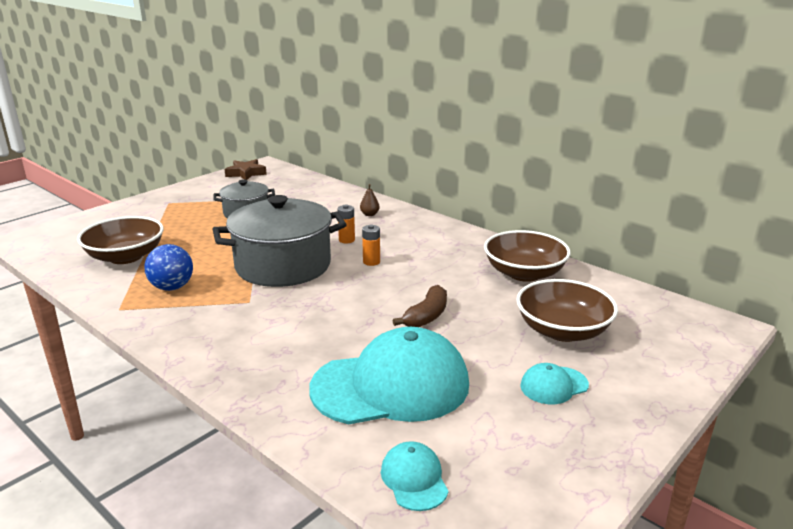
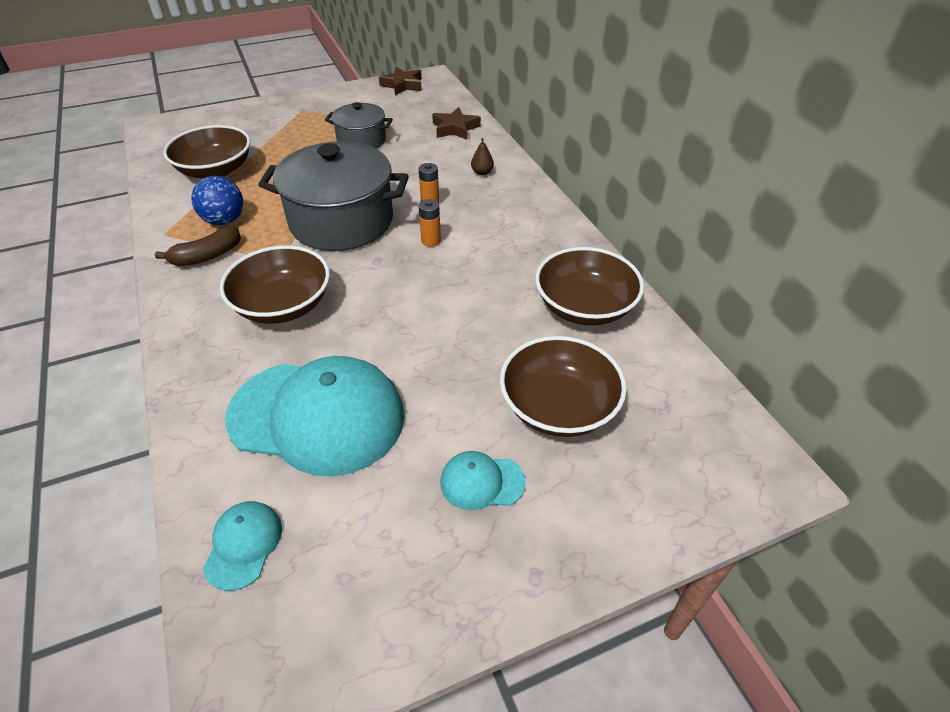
camera: 25 degrees right, 20 degrees up
(287, 328) = (283, 305): none -> brown bowl
(320, 192) = (455, 128): none -> brown star
(426, 316) = (427, 335): brown banana -> brown banana (207, 256)

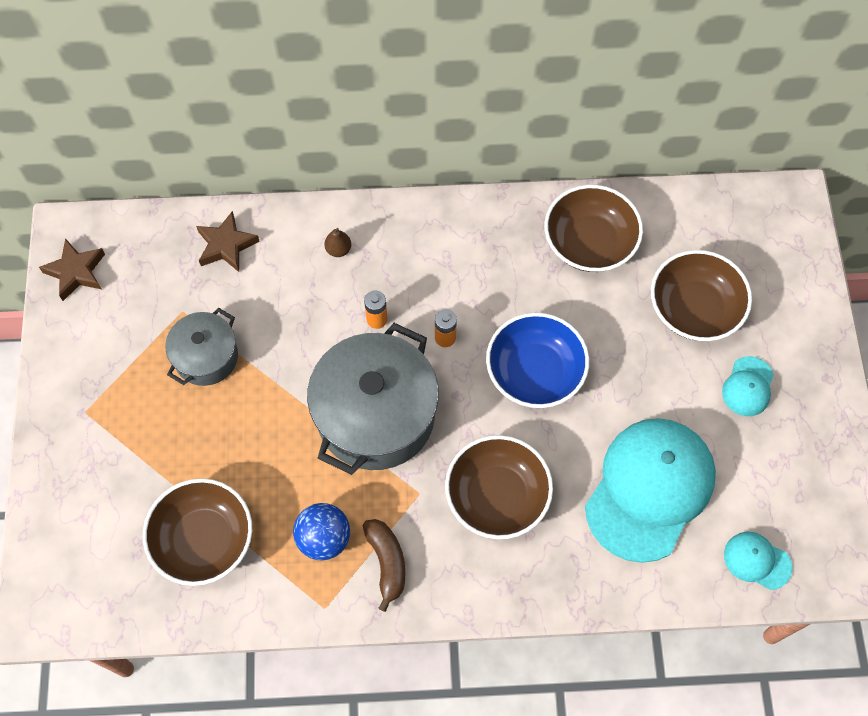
camera: 70 degrees left, 20 degrees up
(421, 301) = (535, 372): none -> blue bowl

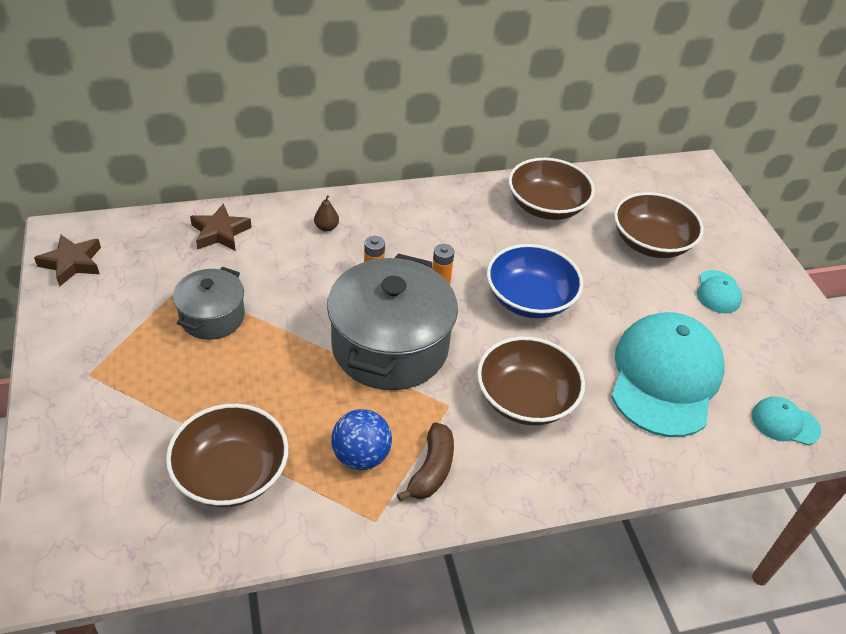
camera: 15 degrees left, 20 degrees down
(387, 562) = (431, 469): brown banana -> brown banana turned 45 degrees clockwise

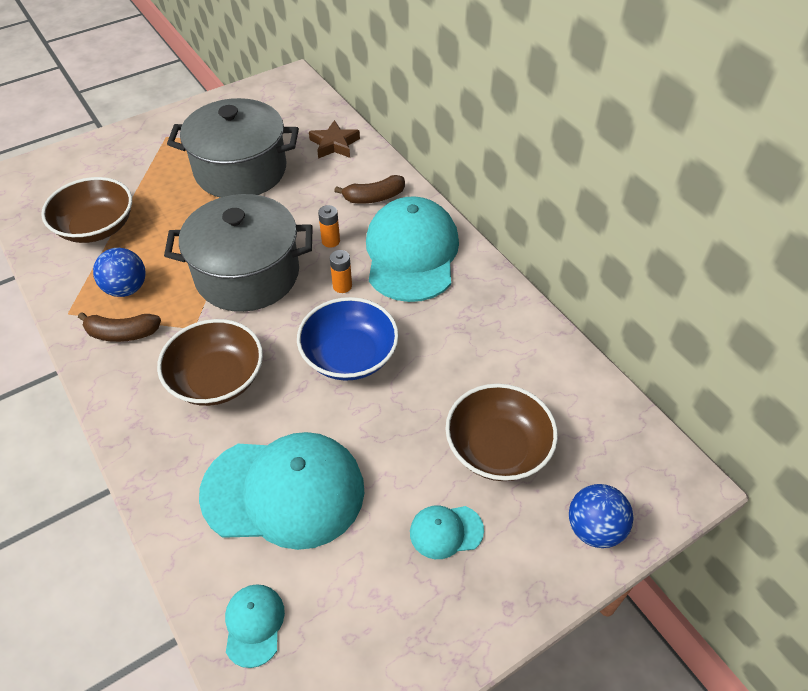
camera: 75 degrees right, 5 degrees up
(72, 263) = (265, 92): brown star -> none
(212, 317) = (241, 170): grey pot -> grey pot, size x1.80
(326, 227) = (374, 197): brown pear -> brown banana
(419, 226) = (411, 253): none -> turquoise cap
(546, 206) = (502, 341): brown bowl -> none
(727, 220) = (594, 529): none -> blue ball

